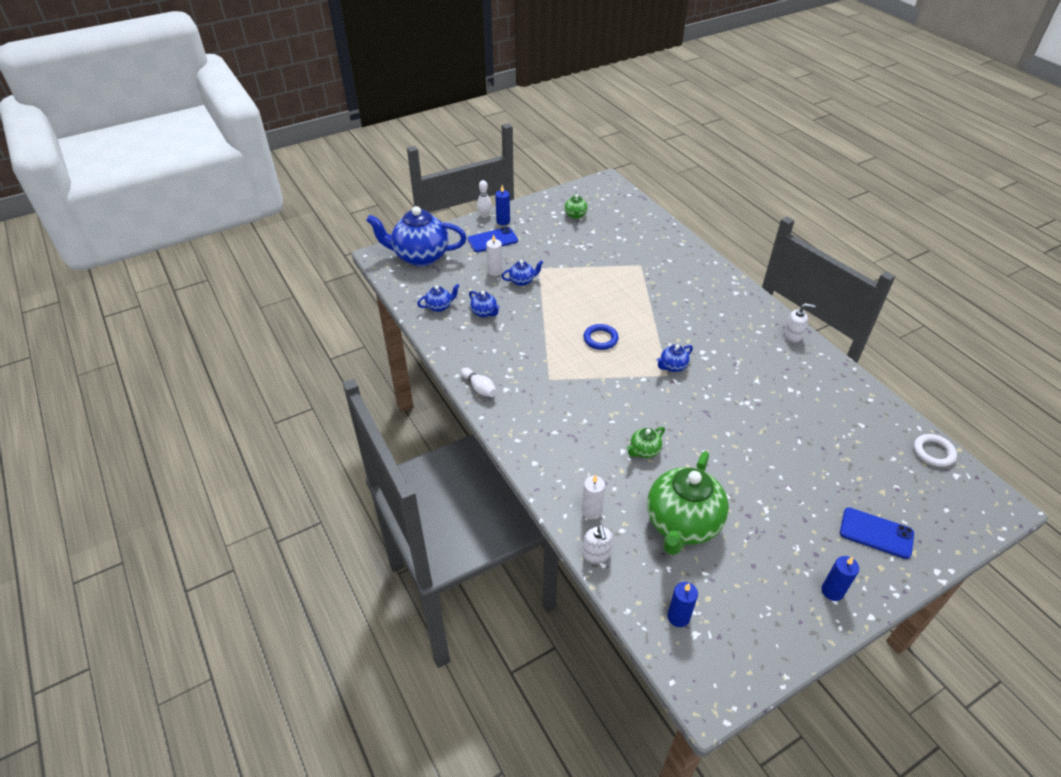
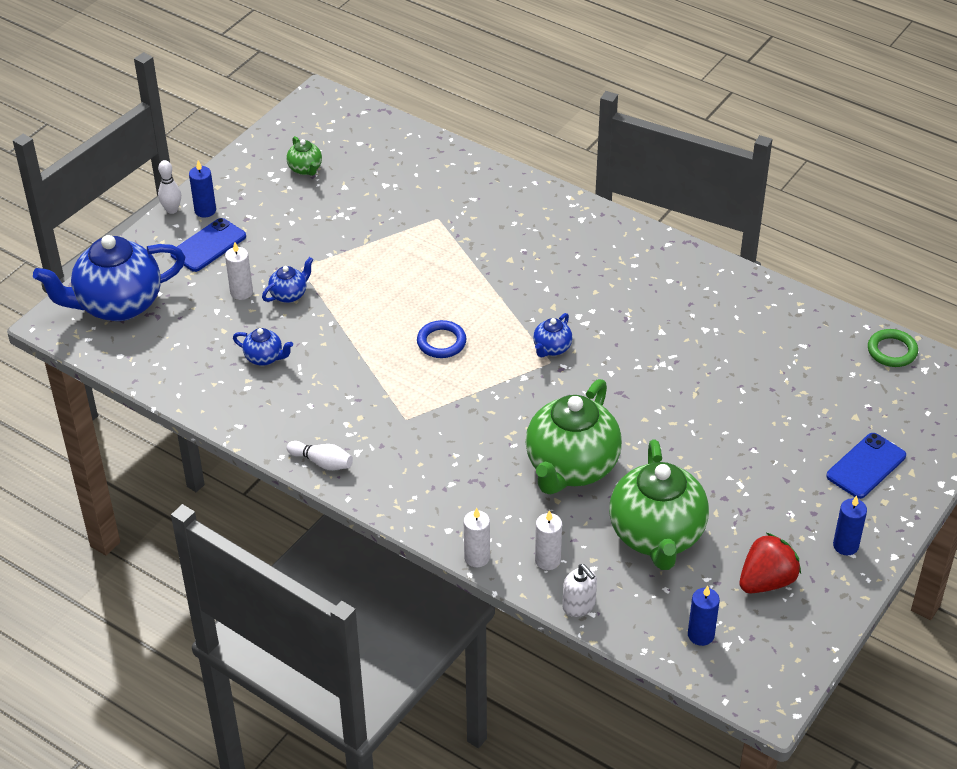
camera: 25 degrees left, 0 degrees up
(439, 307) = (196, 370): blue teapot -> none
(543, 490) = (477, 557): none -> white candle
(644, 451) = (571, 467): green teapot -> green teapot, size x2.29
(752, 594) = (766, 581): none -> red strawberry
(792, 336) = (678, 257): white soap dispenser -> none
(876, 533) = (866, 466): blue phone -> blue phone turned 45 degrees counterclockwise
(933, 452) = (892, 351): white ring -> green ring

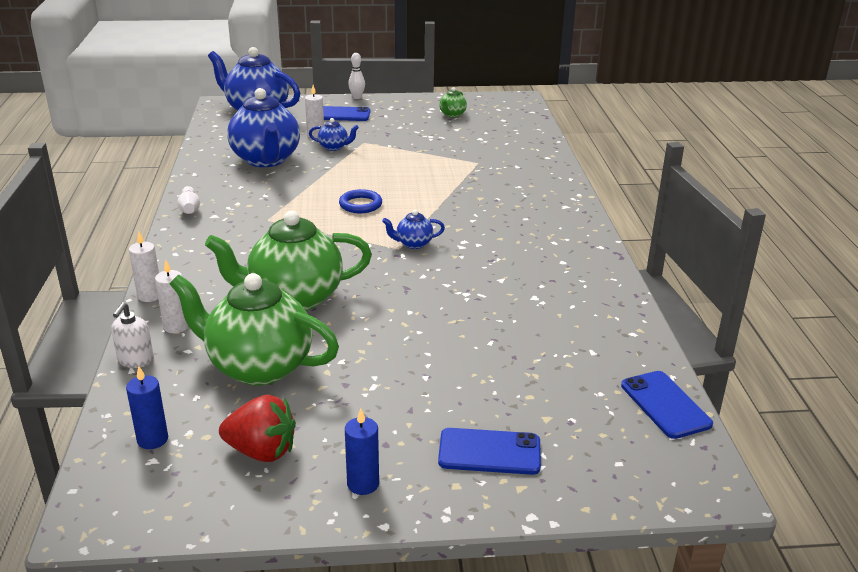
camera: 50 degrees right, 15 degrees down
(205, 210) = (370, 104): blue candle -> none
(264, 358) = (266, 160): blue teapot -> blue teapot, size x2.29
(657, 536) = (258, 367): green teapot -> green teapot turned 60 degrees clockwise
(892, 351) = (665, 405): green ring -> blue phone

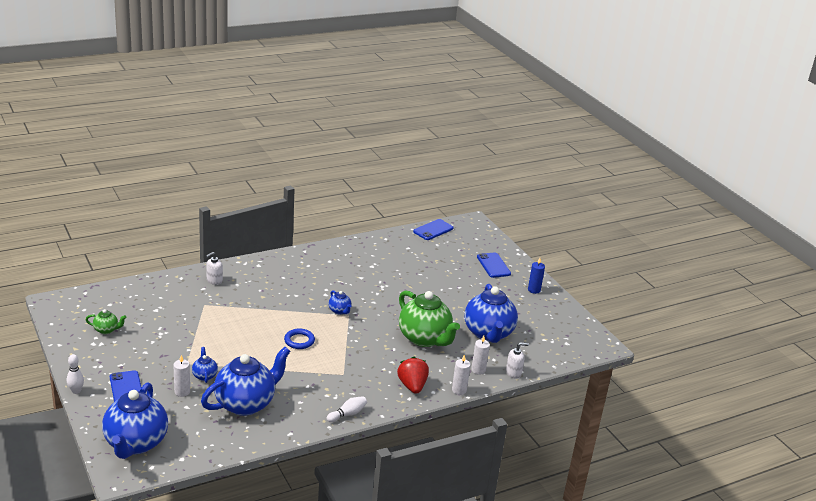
camera: 115 degrees left, 0 degrees up
(152, 439) = (556, 347): blue candle -> none
(258, 367) = (488, 333): green teapot -> blue teapot
(261, 451) = (538, 317): red strawberry -> red strawberry (412, 386)
(532, 174) = (214, 281): none -> white soap dispenser

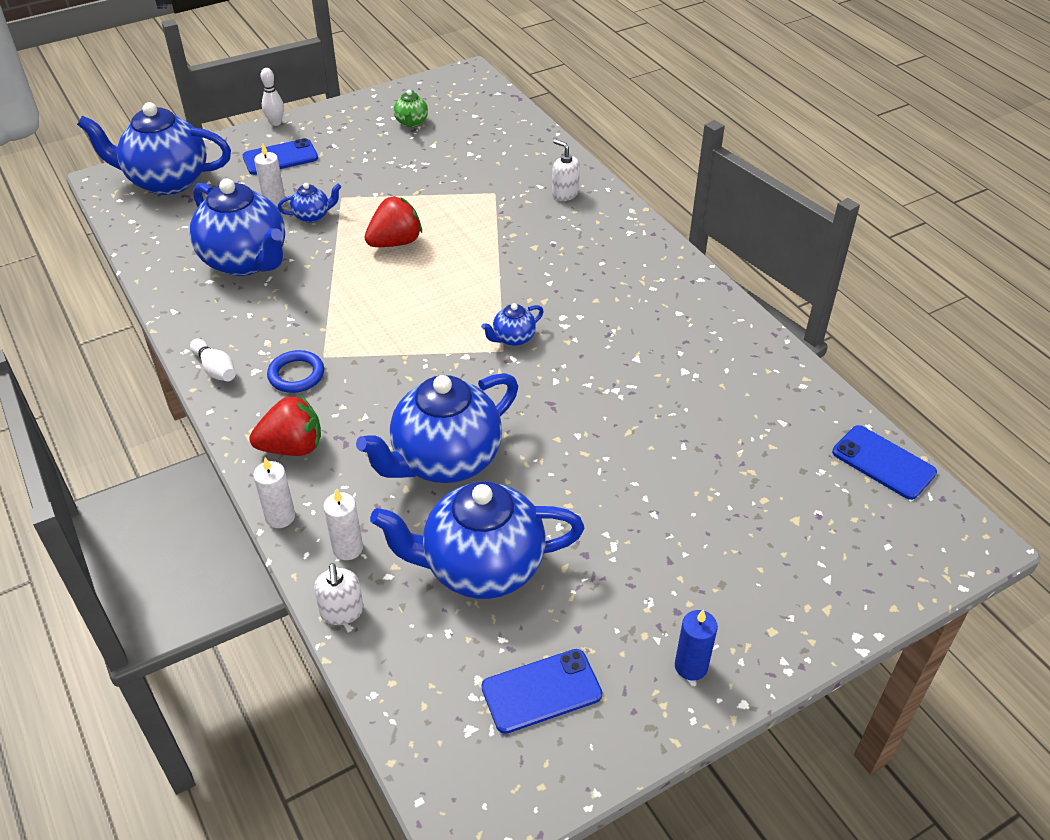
camera: 90 degrees right, 15 degrees up
(244, 344) = (395, 242): none -> red strawberry
(299, 341) = (413, 298): blue ring -> blue ring (296, 375)
(425, 338) = (445, 460): green teapot -> blue teapot
(493, 265) = (774, 580): blue phone -> blue phone (541, 691)

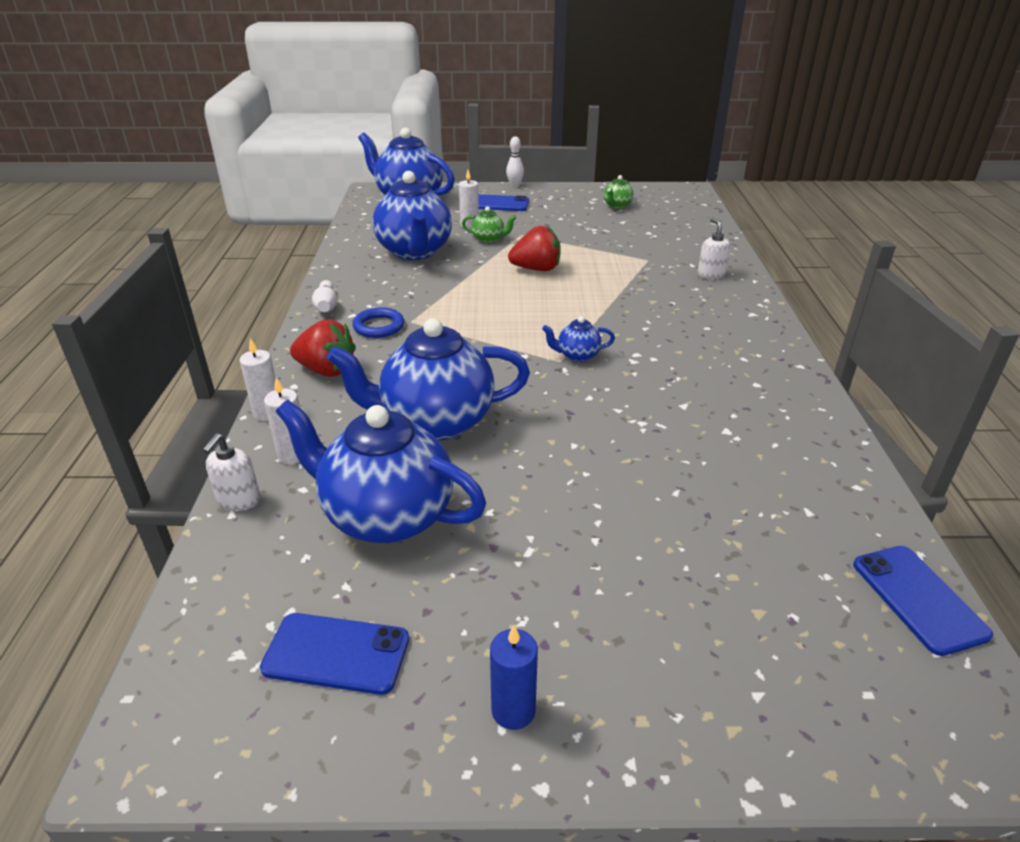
camera: 30 degrees right, 10 degrees down
(312, 216) = (489, 239): blue teapot -> green teapot

